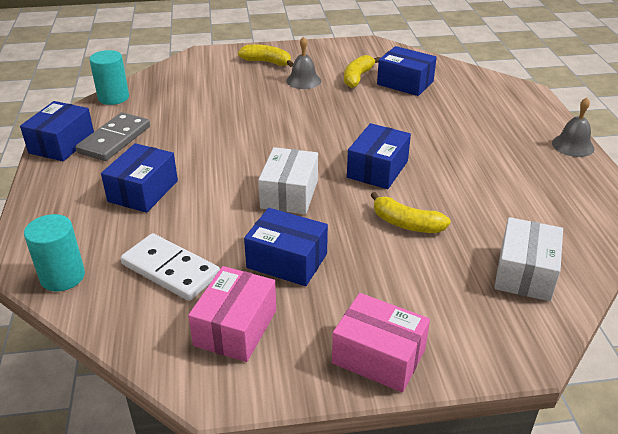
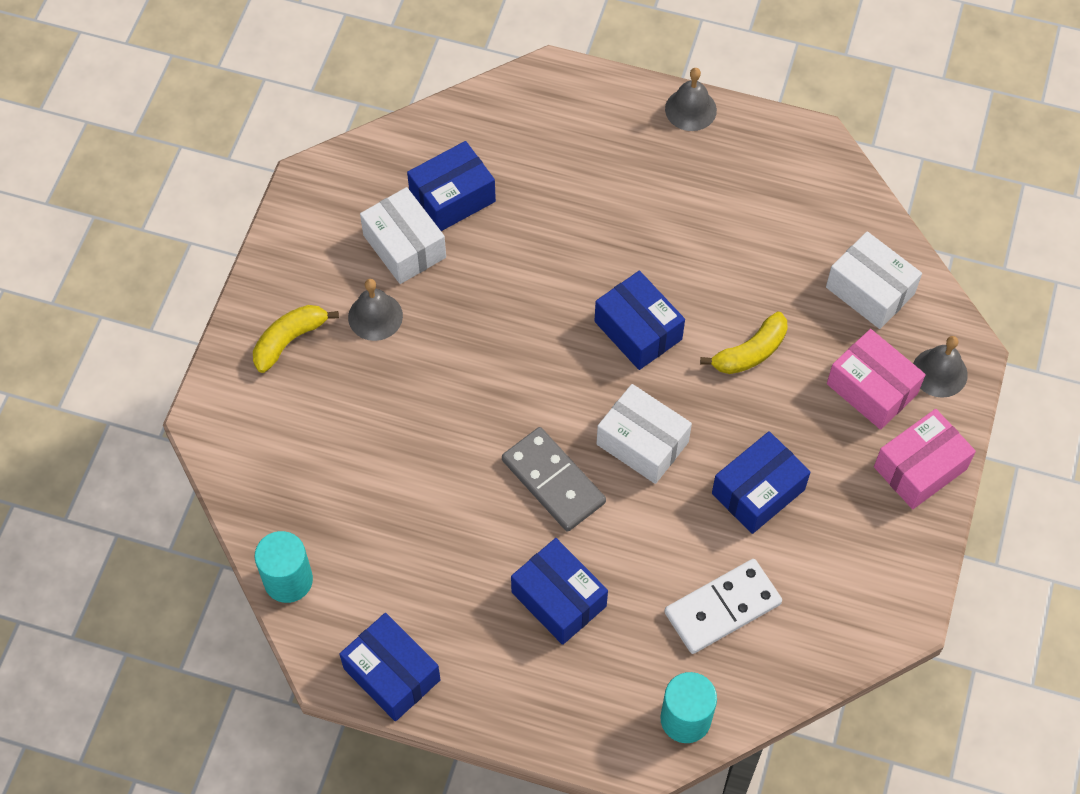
camera: 65 degrees left, 25 degrees up
(114, 139) = (415, 605): grey domino -> grey domino (553, 481)
(236, 328) = (835, 573): pink box -> pink box (872, 389)
(357, 77) = (404, 246): yellow banana -> white box
(488, 341) = (939, 372): none -> grey bell

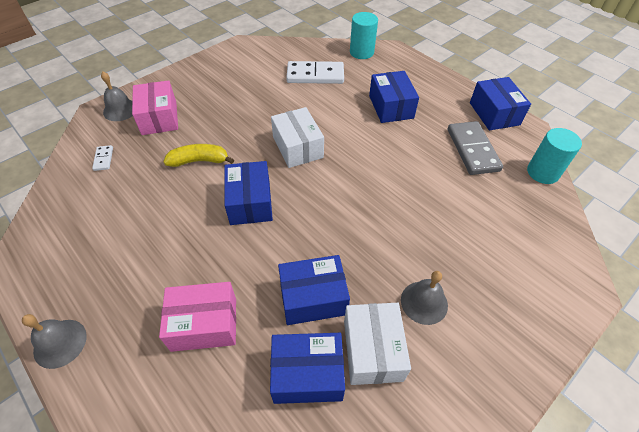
camera: 150 degrees left, 10 degrees down
(289, 340) = (501, 318): yellow banana -> none
(553, 481) = (360, 152): grey domino -> grey domino (473, 150)
(758, 491) = (258, 104): blue box -> blue box (313, 298)
(870, 291) = (103, 159): white box -> white domino
(920, 468) = (176, 82): pink box -> pink box (204, 324)

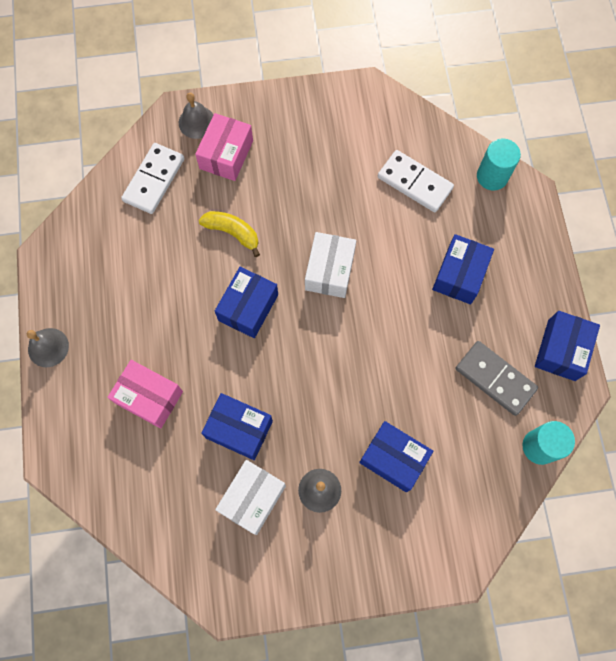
camera: 35 degrees right, 20 degrees up
(103, 159) = (154, 180): white domino -> white domino, size x2.19
(307, 374) = (195, 483): blue box -> blue box (393, 459)
(473, 150) = (495, 378): grey domino -> grey domino turned 75 degrees counterclockwise

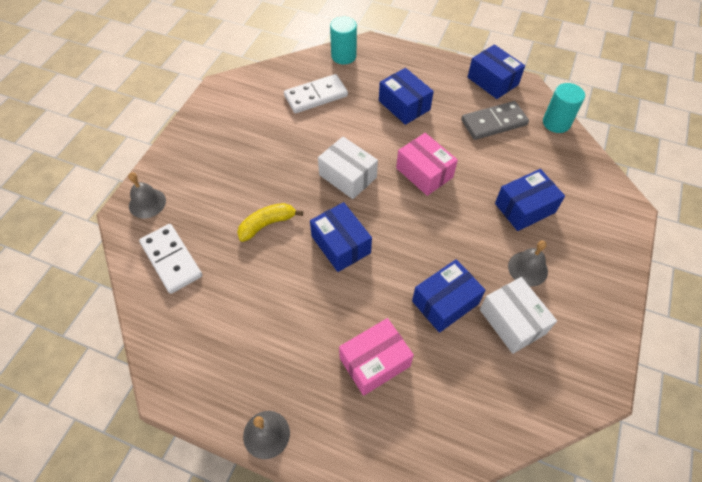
camera: 60 degrees left, 15 degrees down
(226, 155) = (195, 196): pink box -> pink box (424, 172)

